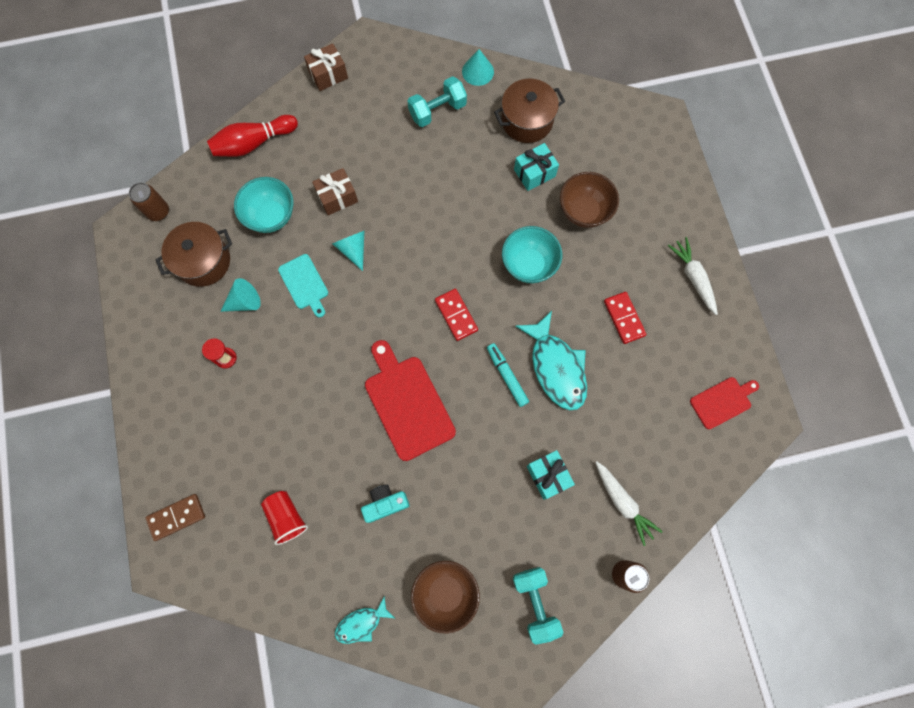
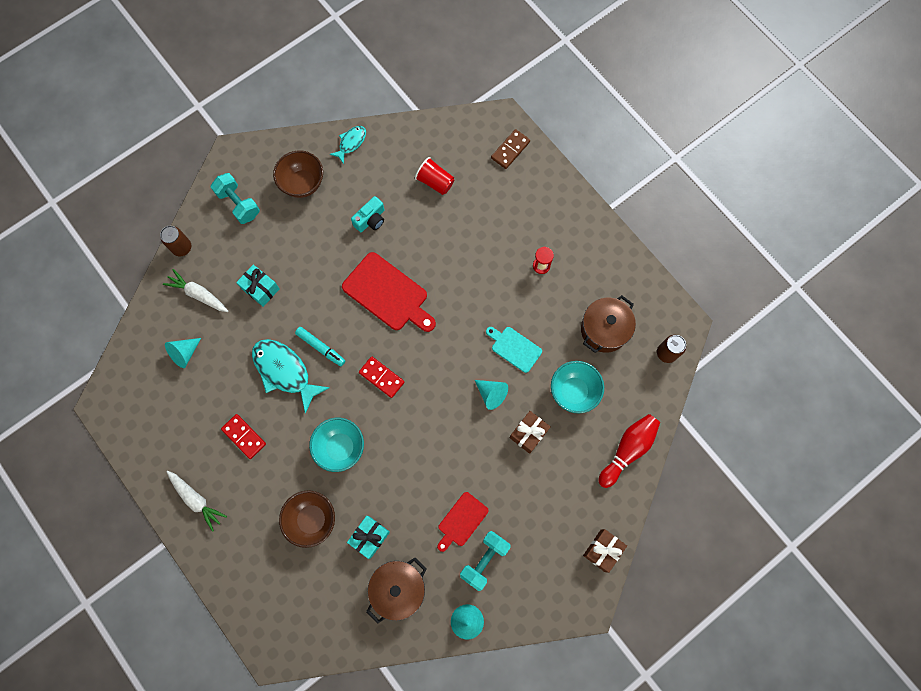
camera: 155 degrees right, 0 degrees up
(245, 302) = (552, 313): turquoise cone -> turquoise cone (185, 353)
(722, 401) = (143, 403): red cutting board -> red cutting board (461, 521)

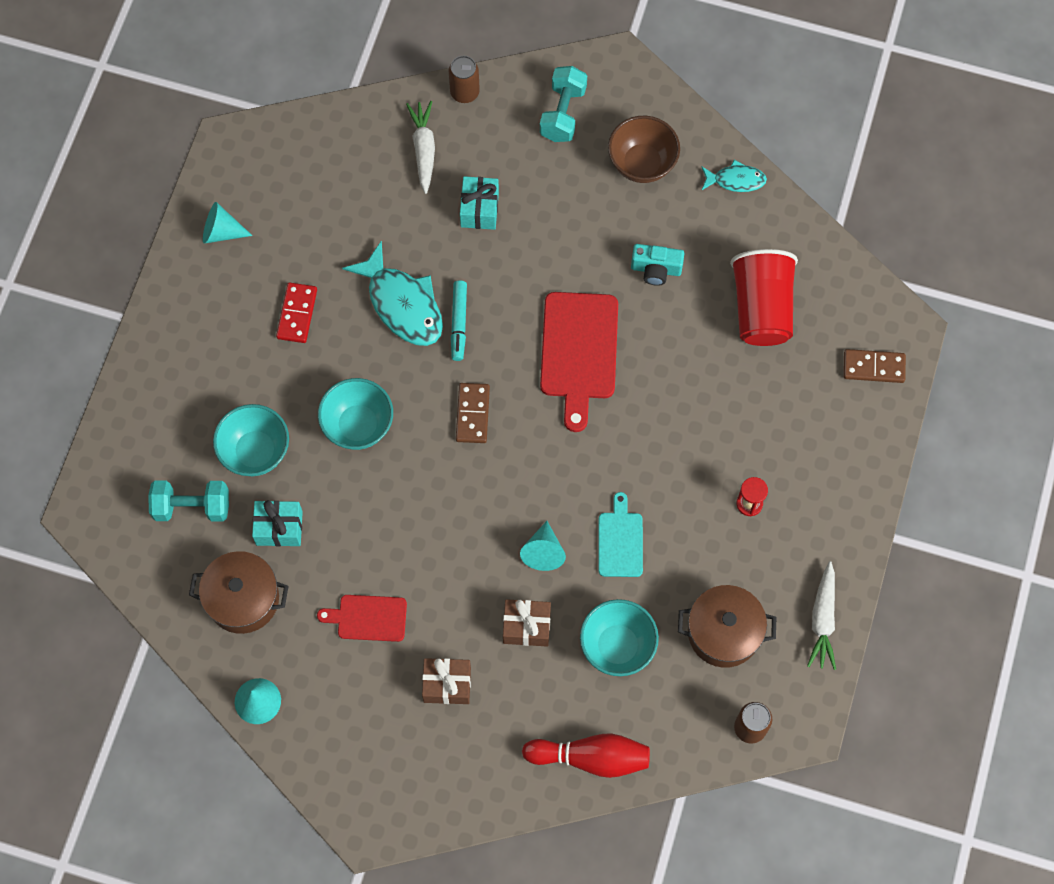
camera: 55 degrees right, 5 degrees down
(185, 353) = (345, 184): turquoise cone -> turquoise cone (221, 232)
(196, 500) = (192, 315): white carrot -> white carrot (822, 620)
(285, 371) = (402, 304): turquoise fish -> turquoise fish turned 135 degrees clockwise
(312, 519) = (255, 451): brown bowl -> turquoise bowl
(381, 377) = (473, 414): red domino -> brown domino
(435, 182) = (761, 308): red cup -> red cup, size x1.68
(484, 560) = (341, 674): turquoise dumbbell -> turquoise dumbbell (192, 507)
(602, 550) = (446, 805): brown gift -> brown gift (447, 685)

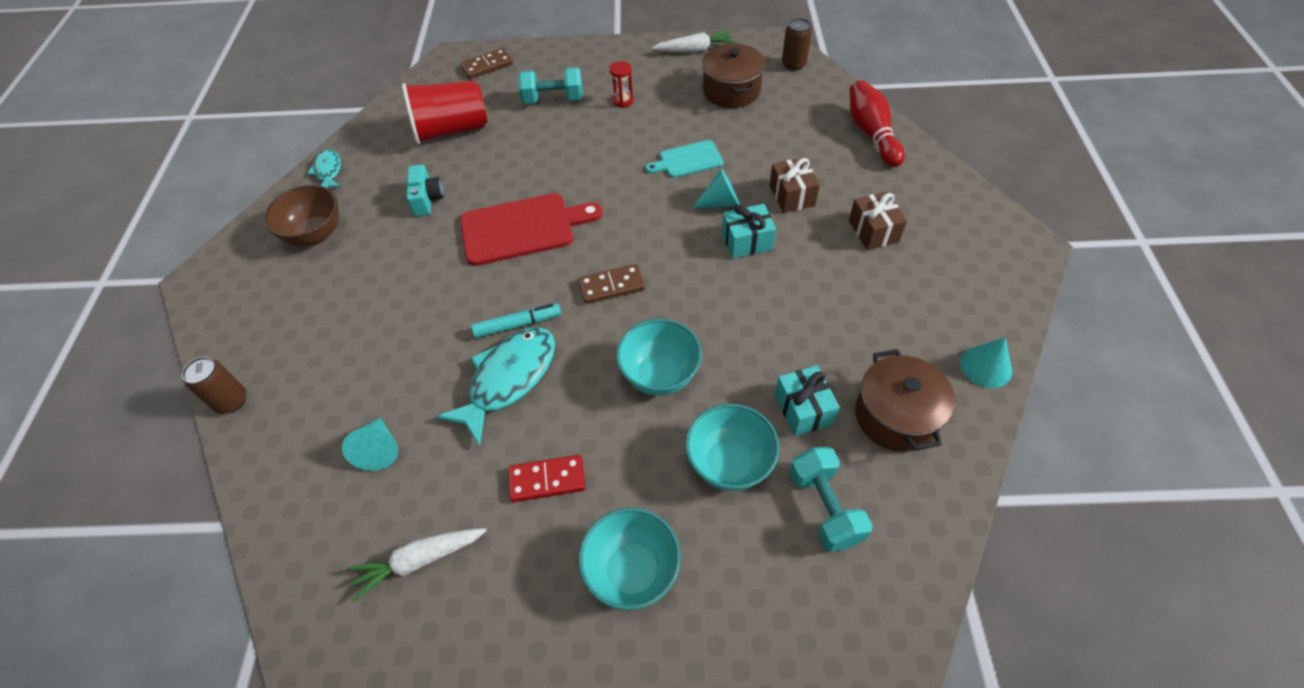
camera: 105 degrees left, 15 degrees down
(221, 232) = (452, 613): turquoise cone -> turquoise cone (379, 450)
(368, 618) = (850, 304): red cutting board -> none
(423, 149) = (310, 419): white carrot -> white carrot (419, 560)
(479, 209) = (382, 345): turquoise gift -> turquoise gift (747, 241)
(563, 113) = (259, 307): turquoise dumbbell -> turquoise dumbbell (553, 99)
(617, 646) = (775, 141): turquoise bowl -> turquoise bowl (632, 571)
(873, 367) = (487, 66): brown domino -> brown domino turned 75 degrees clockwise

